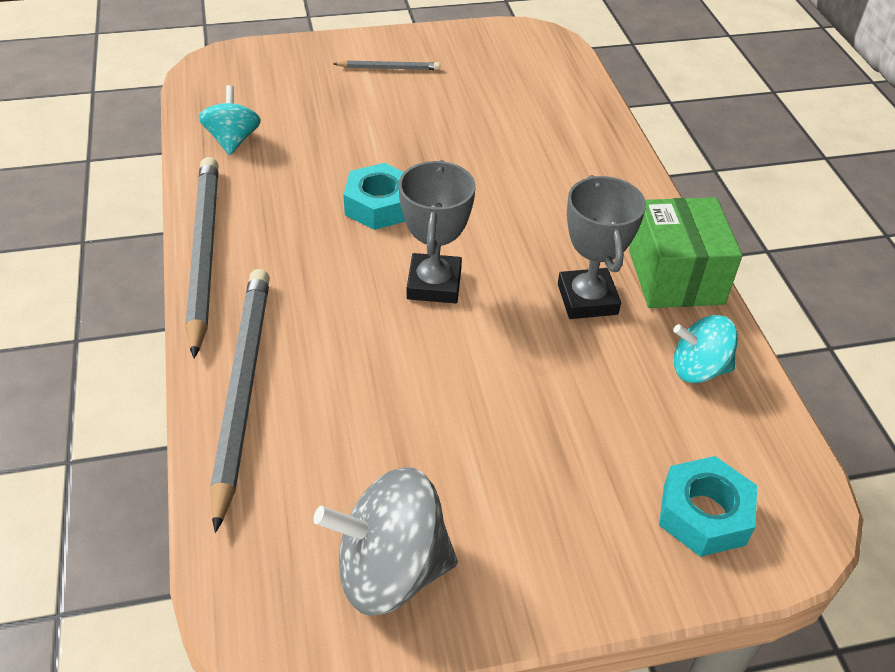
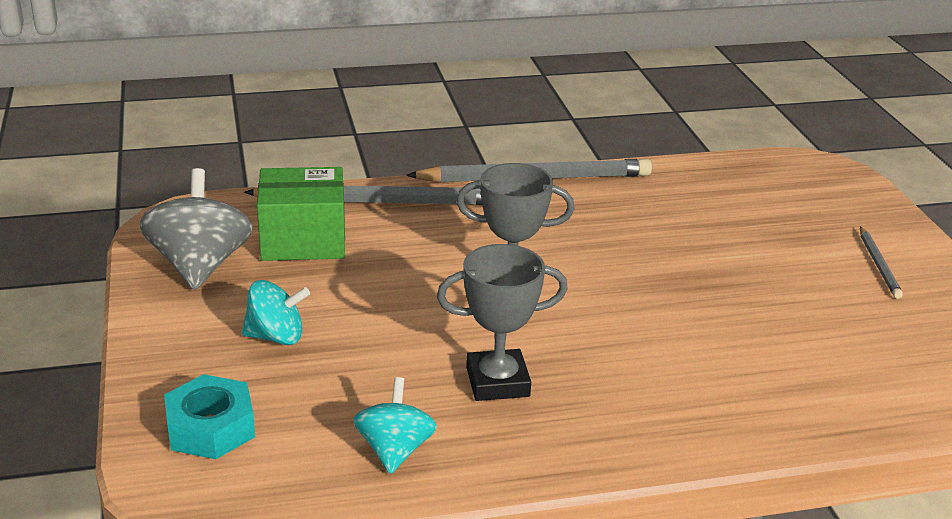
camera: 90 degrees right, 15 degrees down
(233, 140) = (699, 182): turquoise spinning top -> turquoise spinning top (276, 337)
(379, 205) = (622, 259): turquoise nut -> none
(675, 276) = (542, 452): green box -> green box (303, 240)

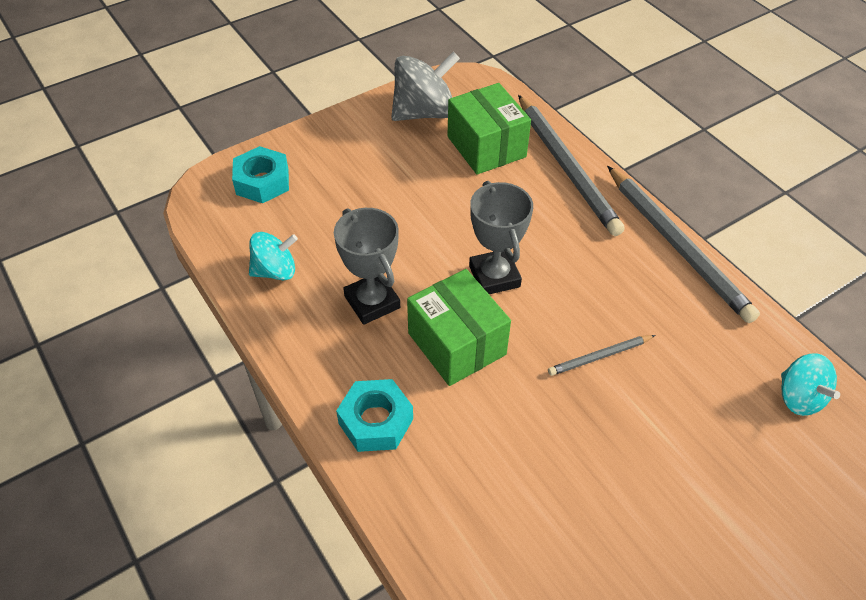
camera: 70 degrees right, 20 degrees up
(276, 337) = (366, 175): turquoise spinning top -> turquoise spinning top (799, 397)
(592, 338) = (456, 344): none -> green box
(675, 420) = (376, 421): none -> turquoise nut
(878, 265) = (718, 552): grey pencil -> grey pencil (600, 357)

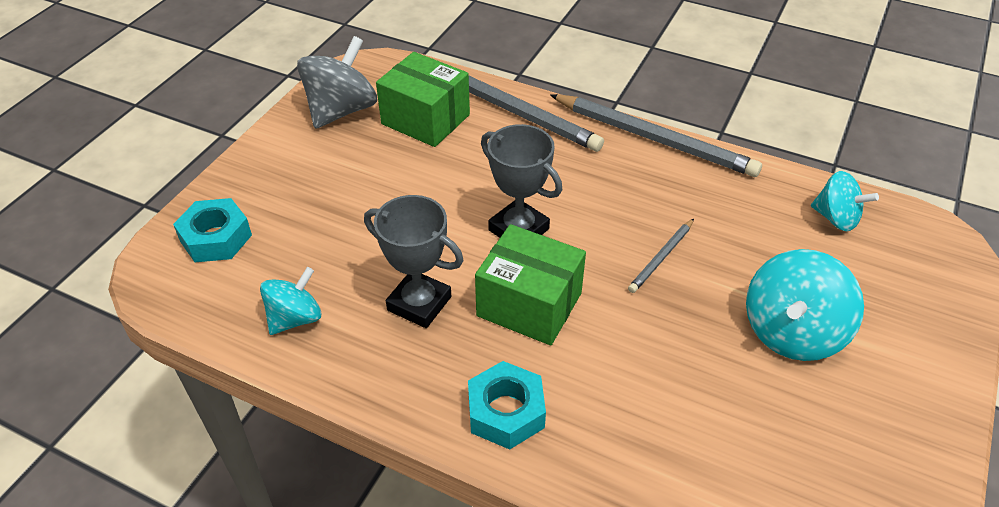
camera: 30 degrees left, 5 degrees down
(668, 479) = (792, 332): none -> turquoise spinning top

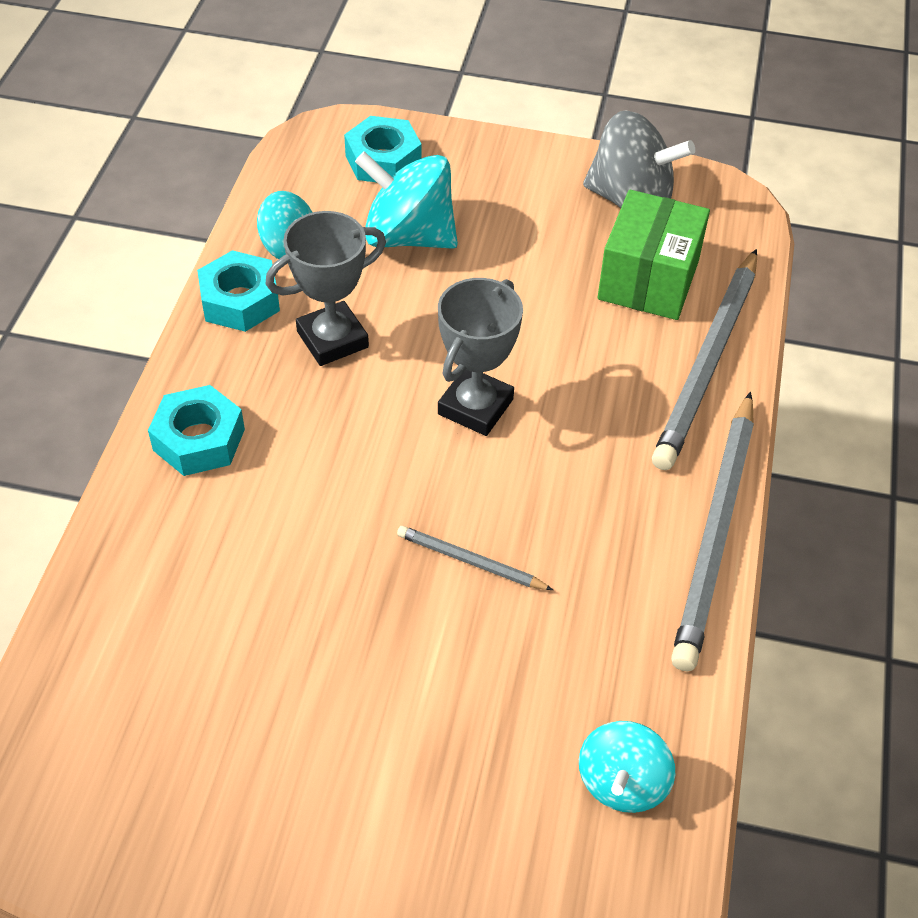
camera: 75 degrees right, 5 degrees up
(347, 362) = (240, 300): none -> turquoise nut
(419, 303) = (332, 339): grey trophy -> grey trophy turned 45 degrees clockwise
(529, 304) = (355, 436): green box -> none
(792, 332) = (374, 719): turquoise spinning top -> turquoise spinning top (408, 236)

